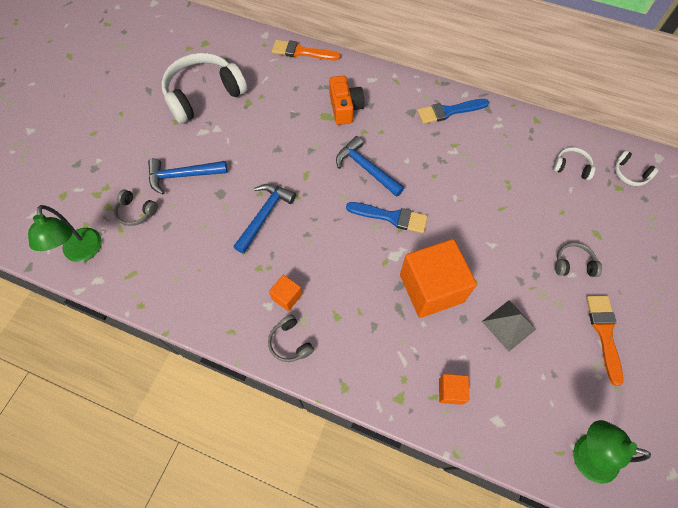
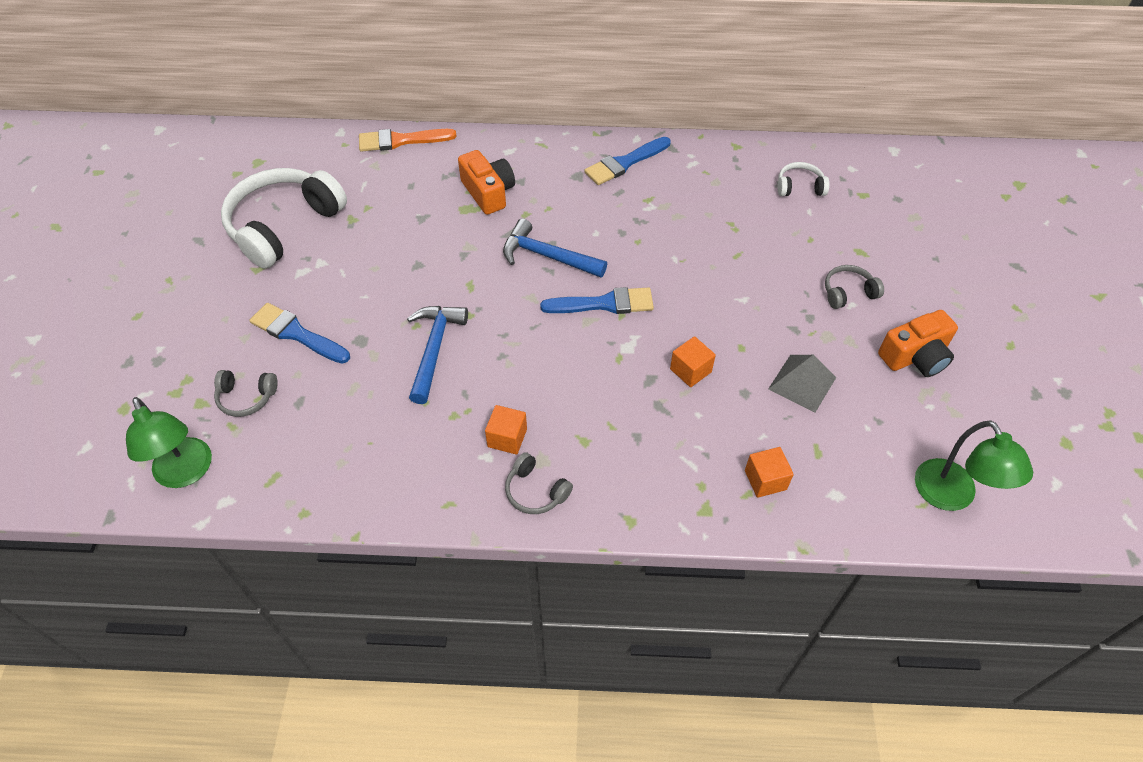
camera: 20 degrees left, 10 degrees down
(182, 176) = (296, 333): blue hammer -> blue brush
(431, 288) = (690, 370): orange cube -> orange cube, size x0.45
(585, 454) = (951, 496): green lamp -> green lamp turned 105 degrees counterclockwise
(604, 333) = (915, 357): orange brush -> orange camera
(629, 174) = (869, 176): white headphones -> none

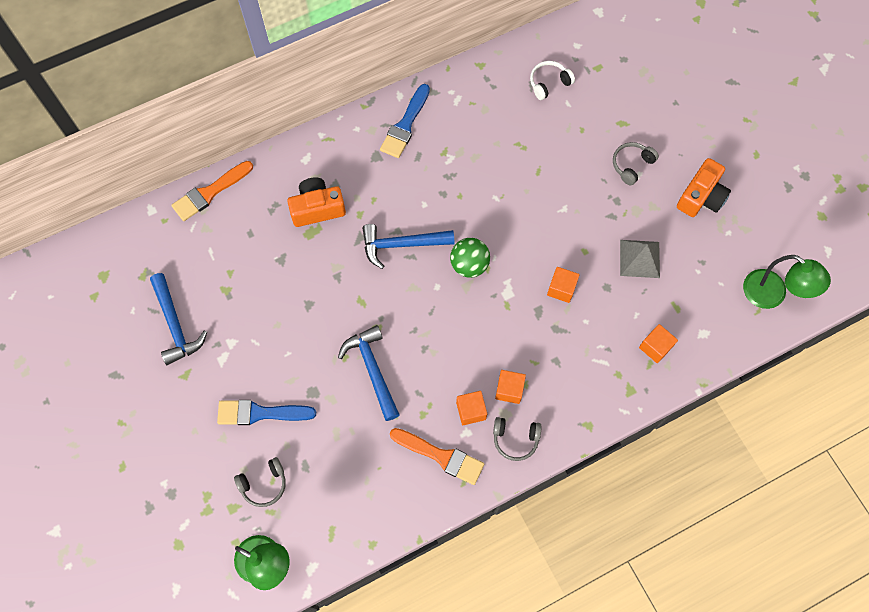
camera: 30 degrees left, 15 degrees up
(284, 226) = (175, 325): white headphones -> blue hammer
(442, 465) = (441, 456): none -> orange brush
(488, 192) = (317, 208): orange camera -> orange camera turned 45 degrees counterclockwise
(564, 439) = (509, 390): none -> orange cube
(604, 304) = (469, 265): blue brush -> green ball

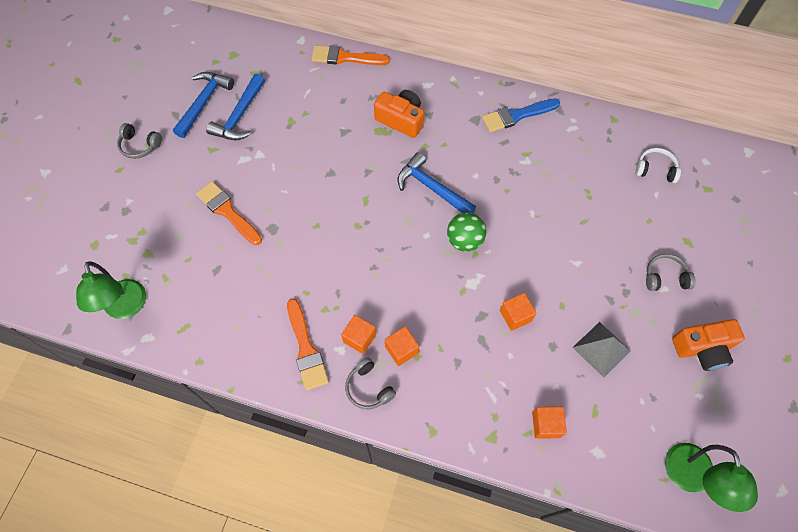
camera: 45 degrees right, 5 degrees down
(260, 413) = (227, 211): blue brush -> orange brush
(264, 484) = (180, 257): grey headphones -> grey headphones (140, 145)
(372, 369) = (325, 249): blue hammer -> blue hammer (204, 102)

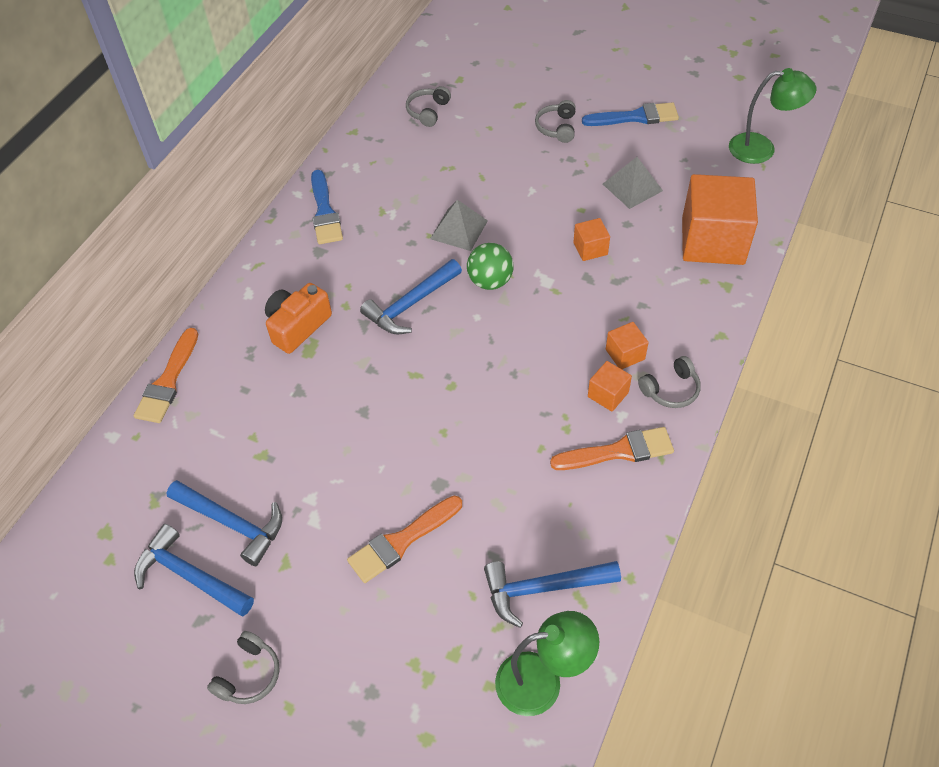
camera: 80 degrees left, 10 degrees down
(191, 303) = (543, 589): none -> blue hammer
(517, 211) = (459, 229): none -> grey pyramid
(546, 425) = (712, 241): orange cube -> orange cube, size x2.25
(655, 169) = (428, 111): white headphones -> grey headphones
(702, 349) = (635, 117): orange camera -> blue brush

